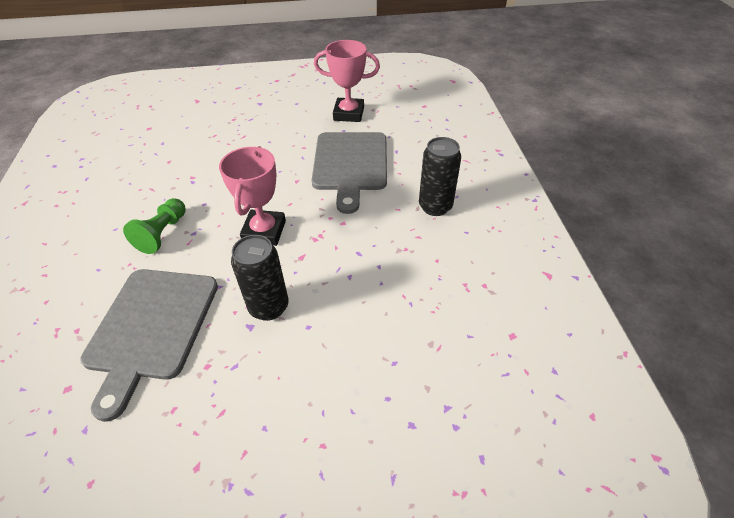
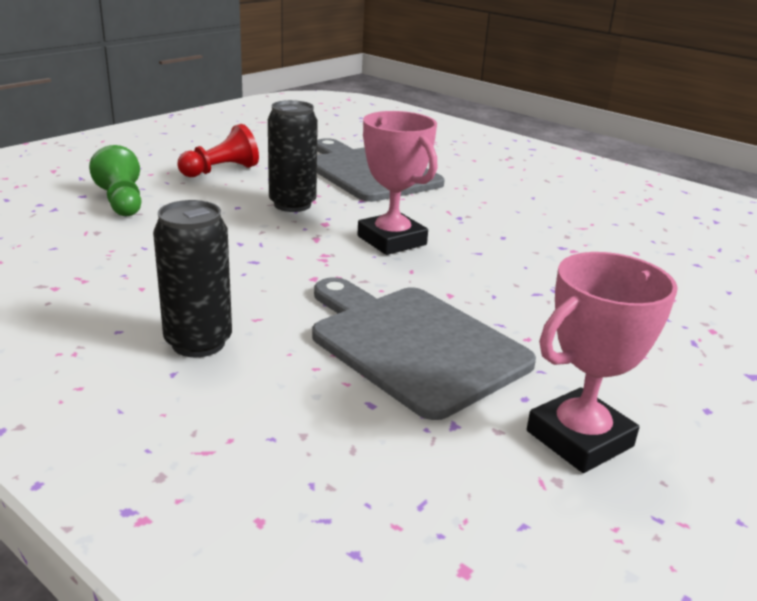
camera: 135 degrees right, 20 degrees down
(163, 233) = (485, 207): green pawn -> green pawn (121, 201)
(258, 409) = (221, 171): none -> red pawn

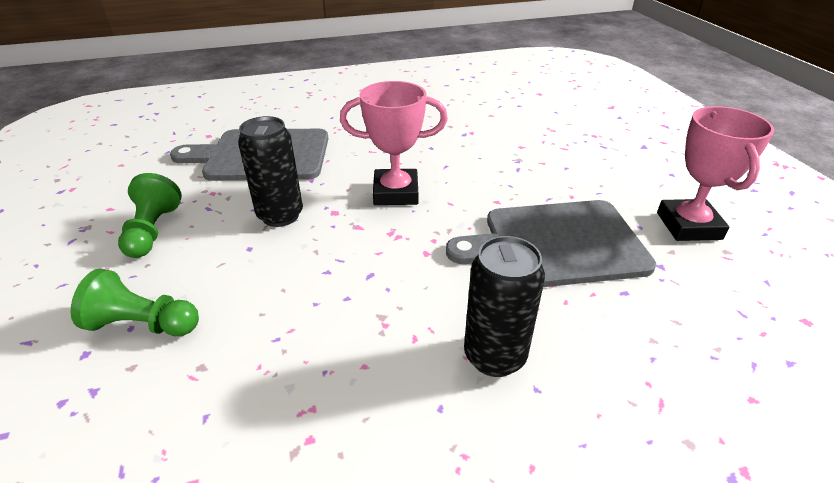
camera: 55 degrees left, 10 degrees up
(221, 171) = (153, 231): red pawn -> green pawn

